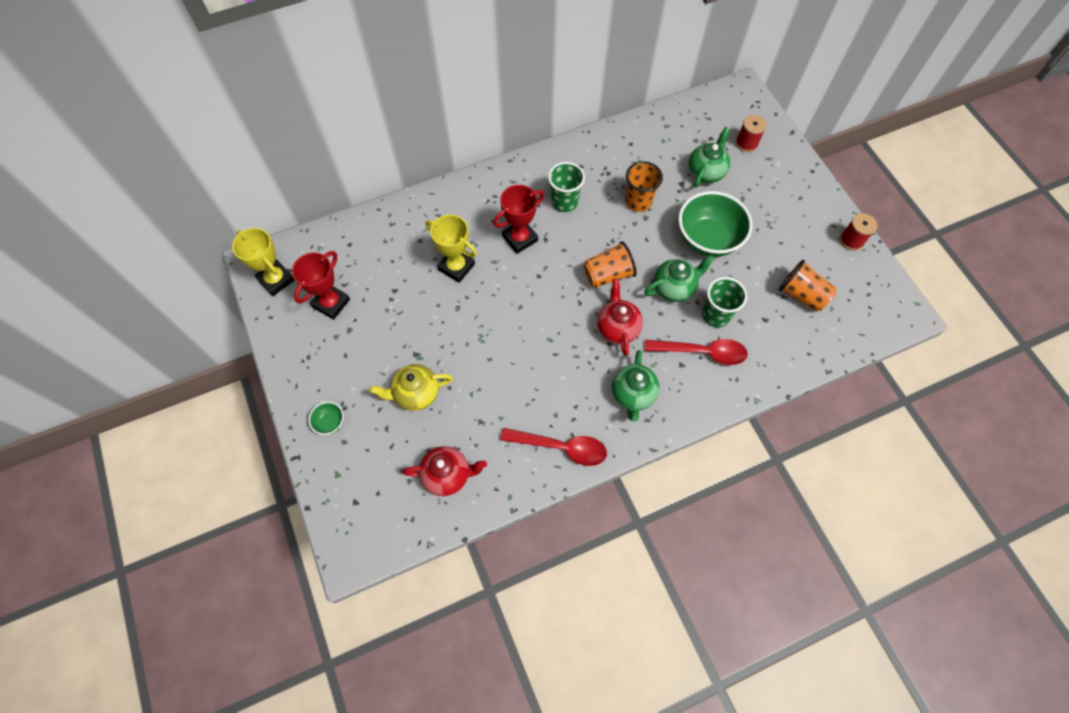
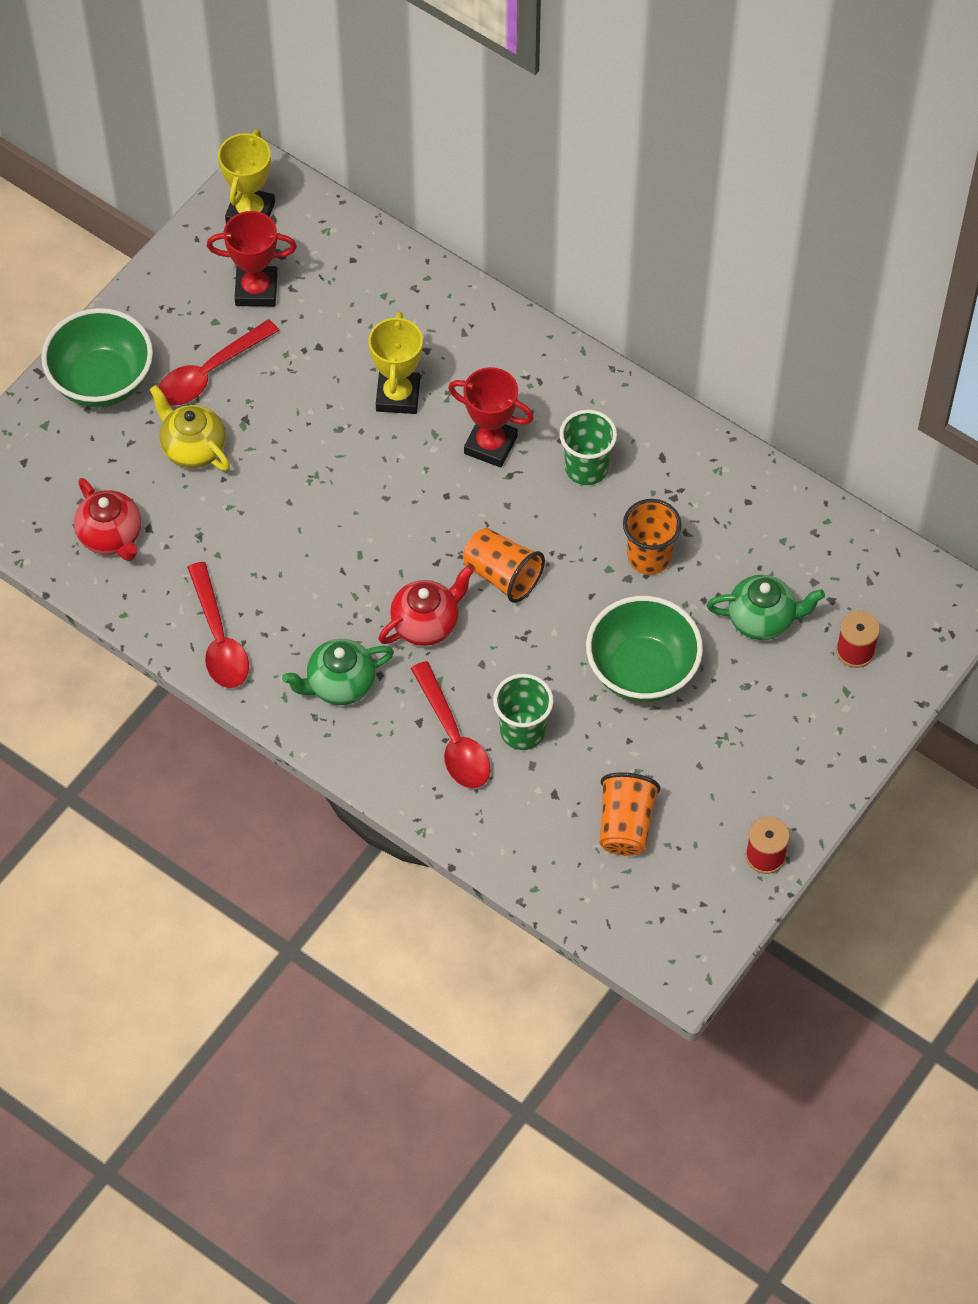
camera: 60 degrees right, 5 degrees down
(330, 422) = (102, 381): green bowl -> green bowl, size x2.33
(369, 357) = (209, 372): none -> red spoon
(674, 287) = (533, 663): green teapot -> none

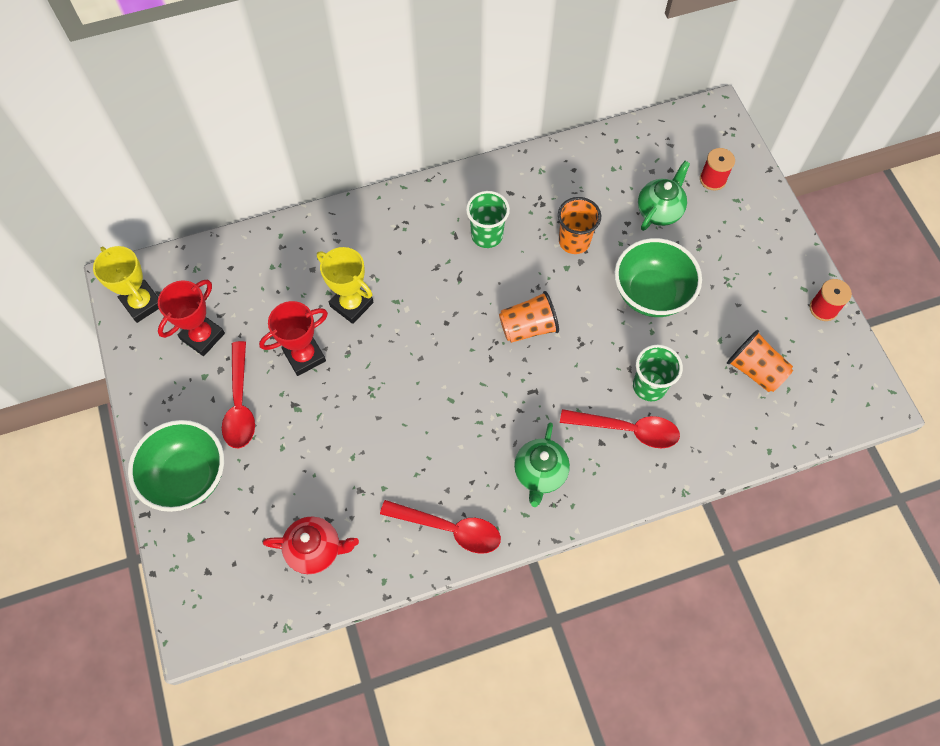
camera: 55 degrees left, 5 degrees up
(193, 448) = (289, 451): yellow teapot -> none
(426, 623) = (531, 392): red teapot -> none
(490, 445) = (429, 276): red trophy -> red trophy (304, 356)

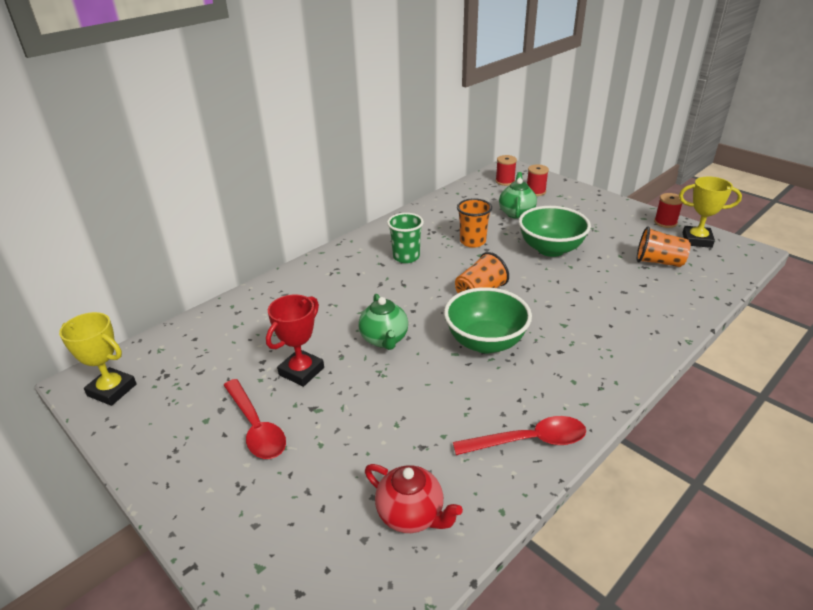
camera: 25 degrees left, 30 degrees down
(188, 477) = (228, 509): green bowl -> green bowl (485, 342)
(202, 336) = (189, 392): red trophy -> none
(315, 549) = (411, 515): red teapot -> red teapot turned 60 degrees clockwise
(351, 304) = (323, 325): yellow trophy -> yellow trophy (697, 240)
(540, 473) = (570, 372): green teapot -> green teapot (384, 339)
(627, 430) = (609, 321): red spoon -> none
(649, 386) = (599, 293): green cup -> none
(690, 141) = (505, 181): none -> red spool

